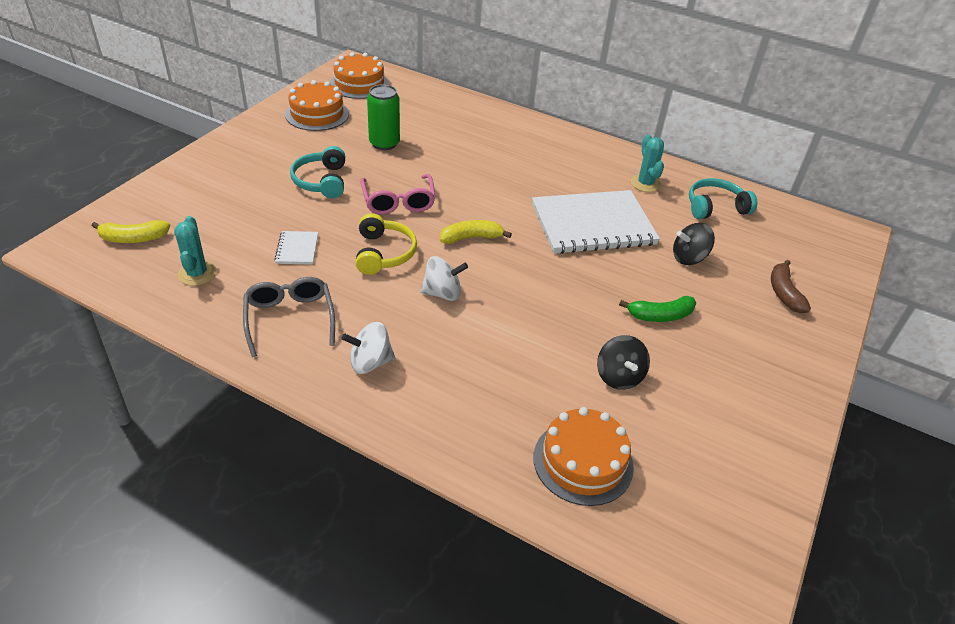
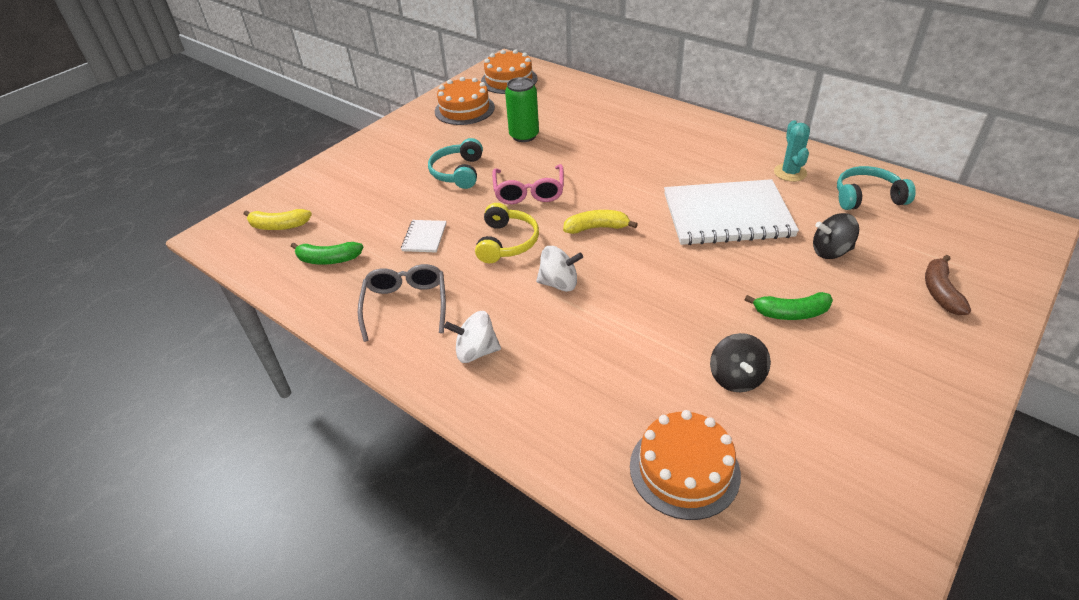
camera: 15 degrees right, 0 degrees up
(197, 274) = (328, 259): turquoise cactus -> green banana

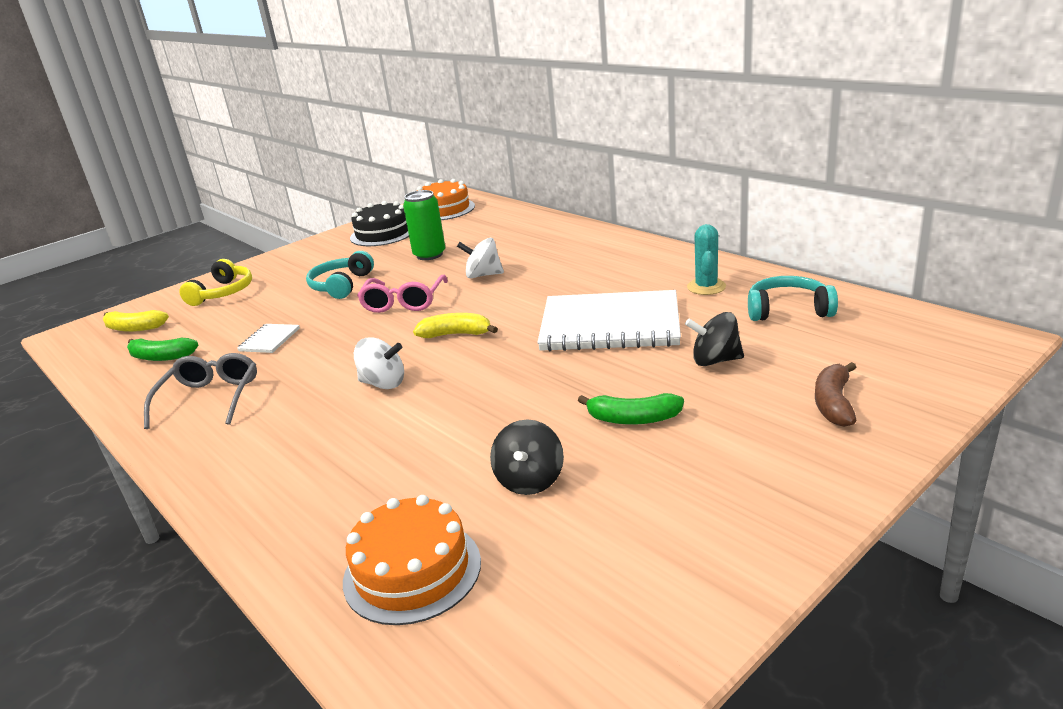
camera: 10 degrees right, 15 degrees down
(464, 109) = (383, 233): orange cake -> black cake
(476, 352) = (253, 443): white spinning top -> white spinning top (483, 275)
(507, 242) = (351, 346): yellow headphones -> yellow headphones (223, 293)

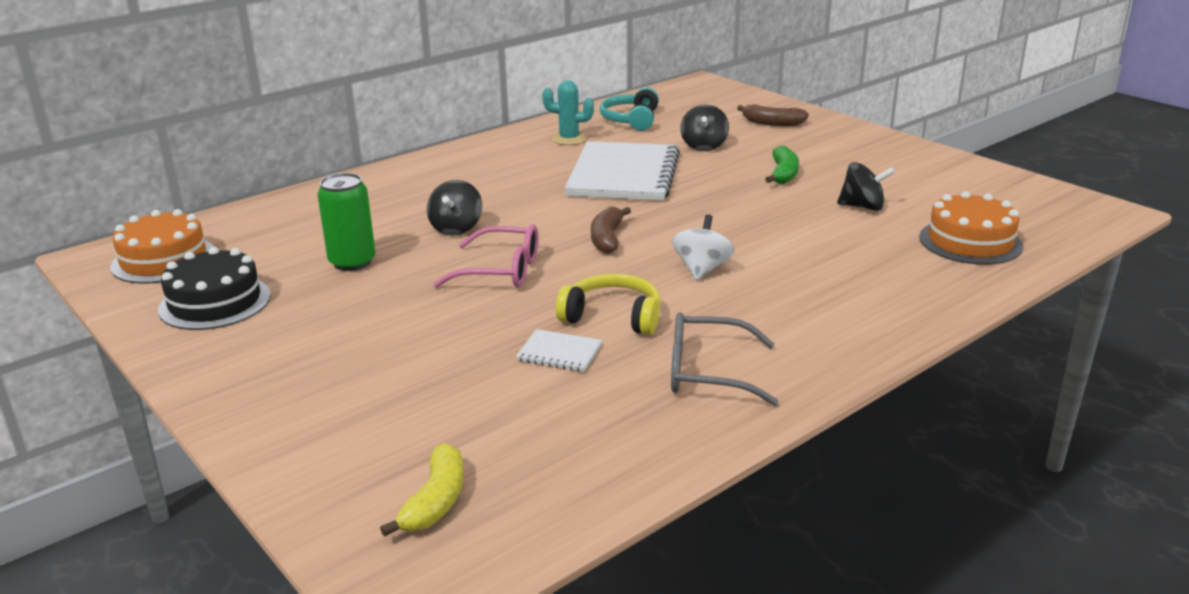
camera: 90 degrees left, 0 degrees up
(161, 357) = (570, 441): green banana -> none
(223, 293) = (343, 426): yellow headphones -> yellow headphones (613, 316)
(341, 285) = (407, 318): turquoise headphones -> none
(456, 334) = (607, 238): yellow banana -> brown banana
(483, 275) = (456, 228): white spinning top -> black spinning top

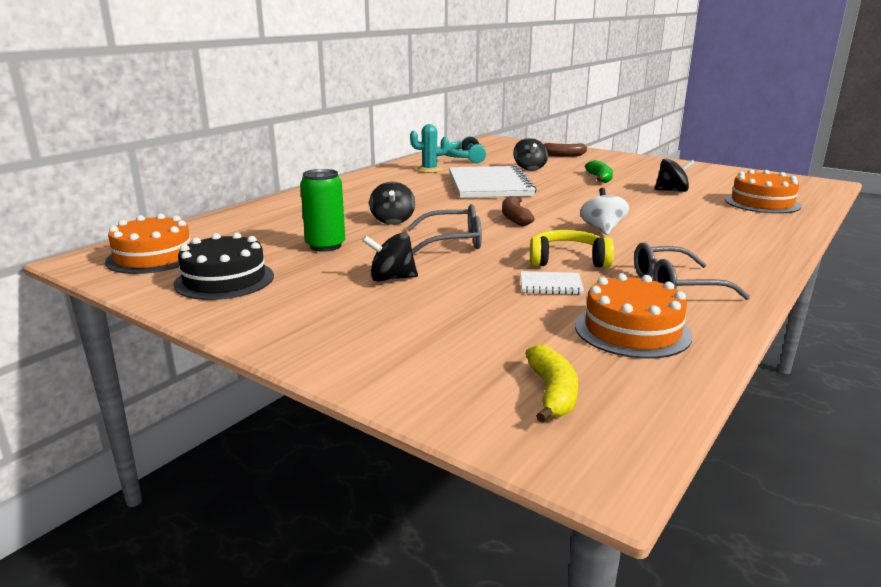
camera: 15 degrees left, 5 degrees down
(389, 321) = (391, 278): none -> black spinning top
(501, 271) = (453, 241): pink glasses -> grey glasses
(594, 432) = (632, 330): none -> orange cake

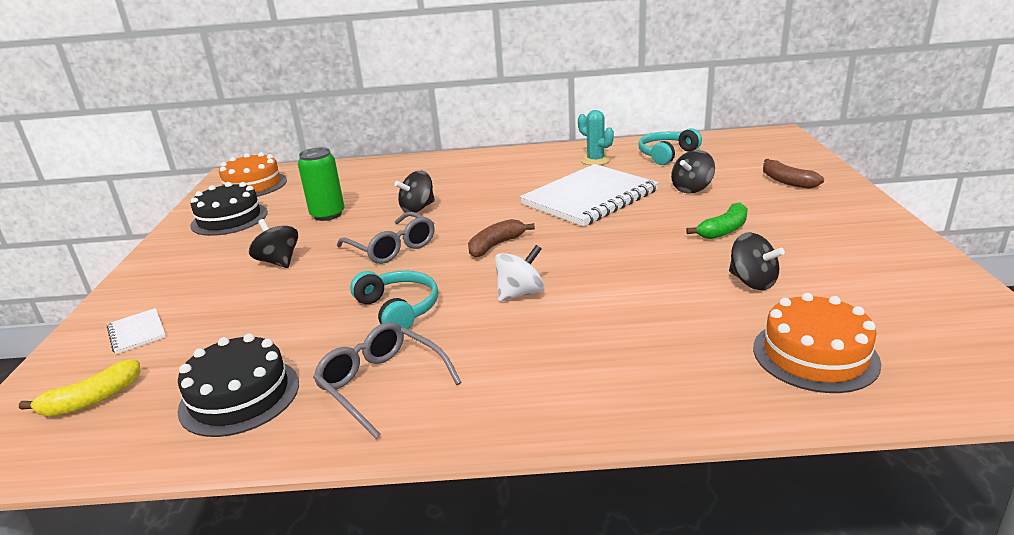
camera: 55 degrees right, 5 degrees up
(550, 285) = (323, 324): white notebook -> white notebook (137, 332)
(568, 260) = (399, 309): yellow headphones -> turquoise headphones
(632, 330) = (240, 396): orange cake -> black cake

